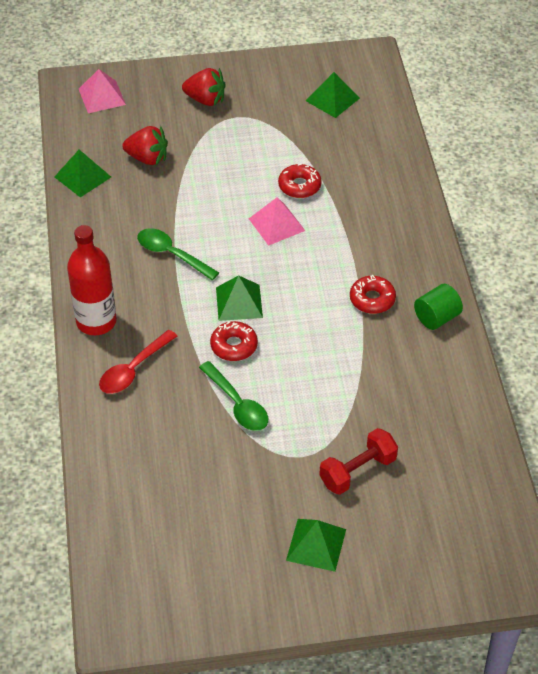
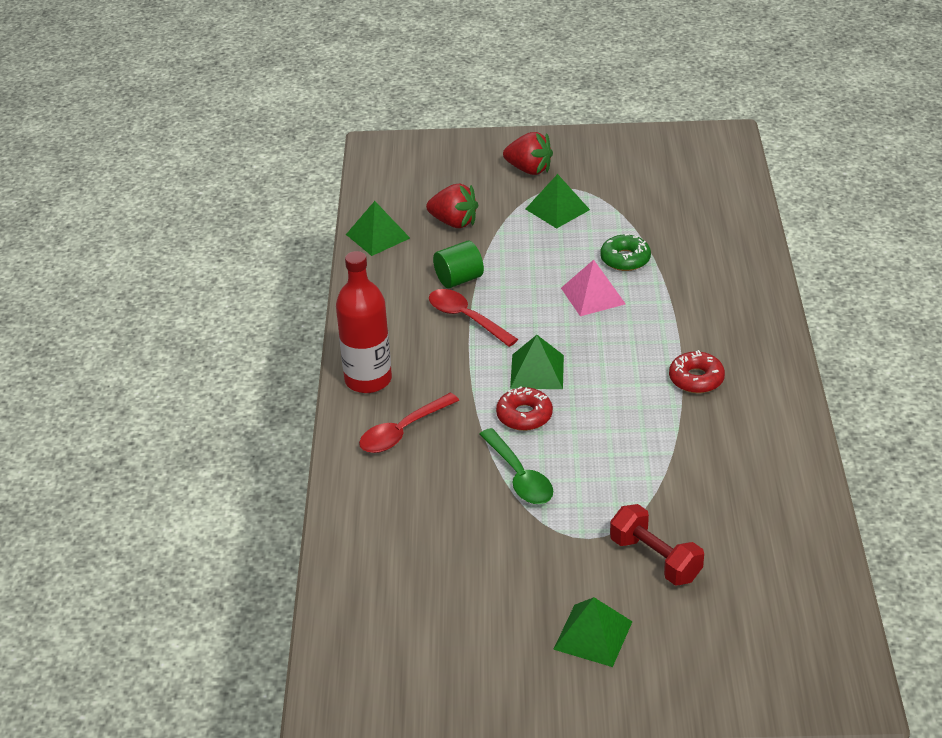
camera: 10 degrees right, 10 degrees down
(101, 96) = (412, 160): pink pyramid -> none
(172, 254) = (466, 318): green spoon -> red spoon
(299, 186) = (625, 259): red donut -> green donut
(332, 99) = (675, 176): green pyramid -> green pyramid (557, 209)
(358, 471) = (655, 559): red dumbbell -> red dumbbell turned 75 degrees clockwise
(436, 318) = (772, 403): green cylinder -> green cylinder (459, 279)

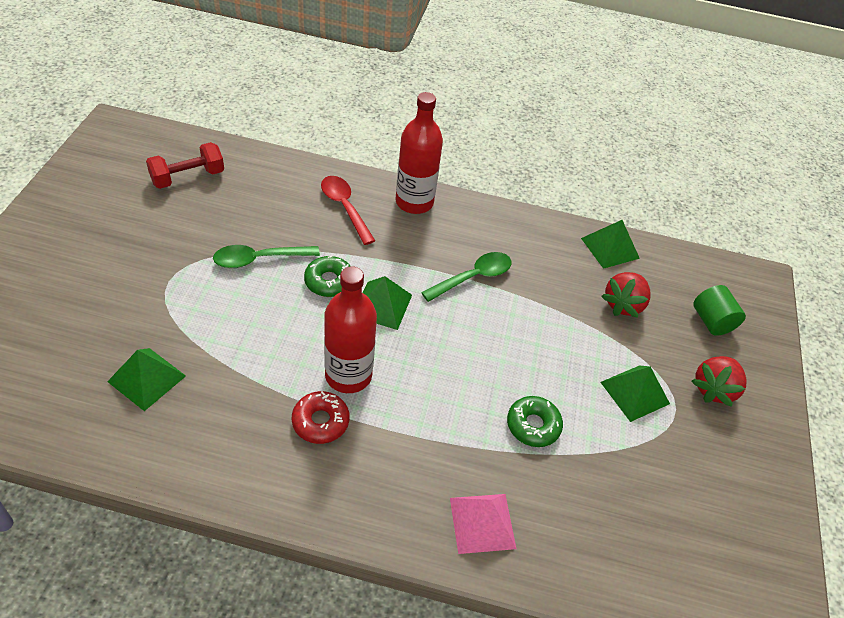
camera: 95 degrees right, 10 degrees up
(459, 279) = (531, 286): green cylinder -> green cylinder (711, 321)
(466, 318) = (473, 277): red spoon -> green spoon
(524, 415) = (329, 281): red donut -> green donut
(592, 296) = (478, 378): pink pyramid -> pink pyramid (482, 522)
(593, 635) = (73, 255): green pyramid -> green pyramid (147, 378)
(636, 374) = (348, 375): none -> red bottle
(655, 559) = (118, 314): red dumbbell -> red dumbbell (188, 177)

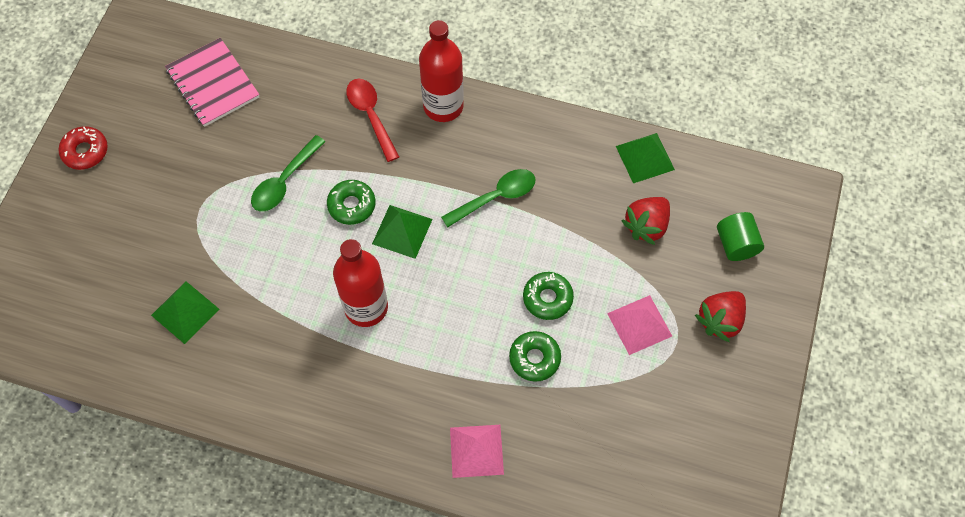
camera: 10 degrees right, 15 degrees up
(188, 177) = (213, 83): red dumbbell -> pink notebook
(259, 259) = (284, 181): green spoon -> green spoon turned 45 degrees counterclockwise
(320, 421) = (339, 354): red donut -> red donut (85, 151)
(537, 368) = (547, 298): none -> green donut
(634, 392) = (639, 324): green pyramid -> pink pyramid

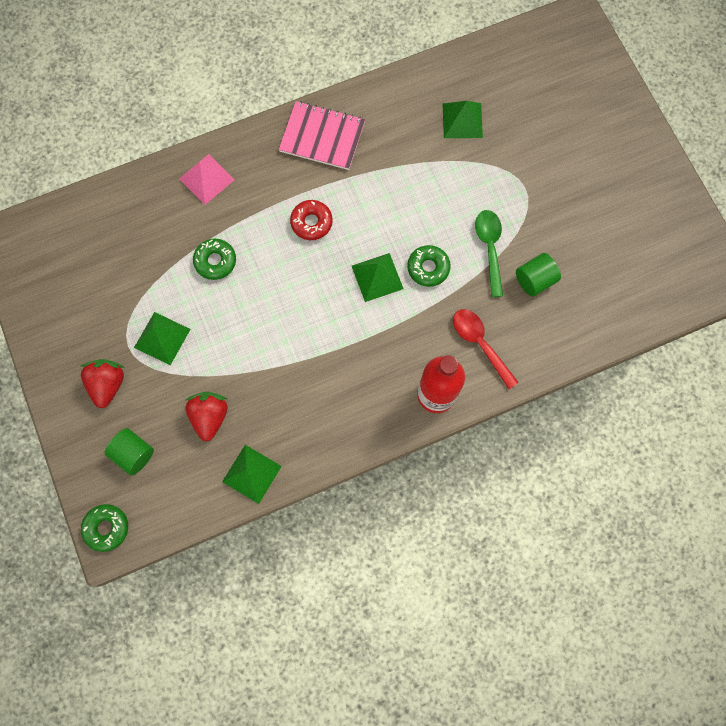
camera: 140 degrees right, 10 degrees up
(85, 151) = (640, 163): red donut -> red donut (311, 222)
(213, 83) = (614, 278): pink notebook -> pink notebook (322, 137)
(276, 129) = (534, 280): none -> green cylinder
(366, 307) = (353, 209): red bottle -> none
(371, 116) = (480, 344): red spoon -> red spoon turned 150 degrees counterclockwise
(495, 197) = (335, 353): green spoon -> none
(547, 298) = (239, 308): green donut -> green donut (106, 528)
(639, 324) = (162, 338): pink pyramid -> green pyramid

